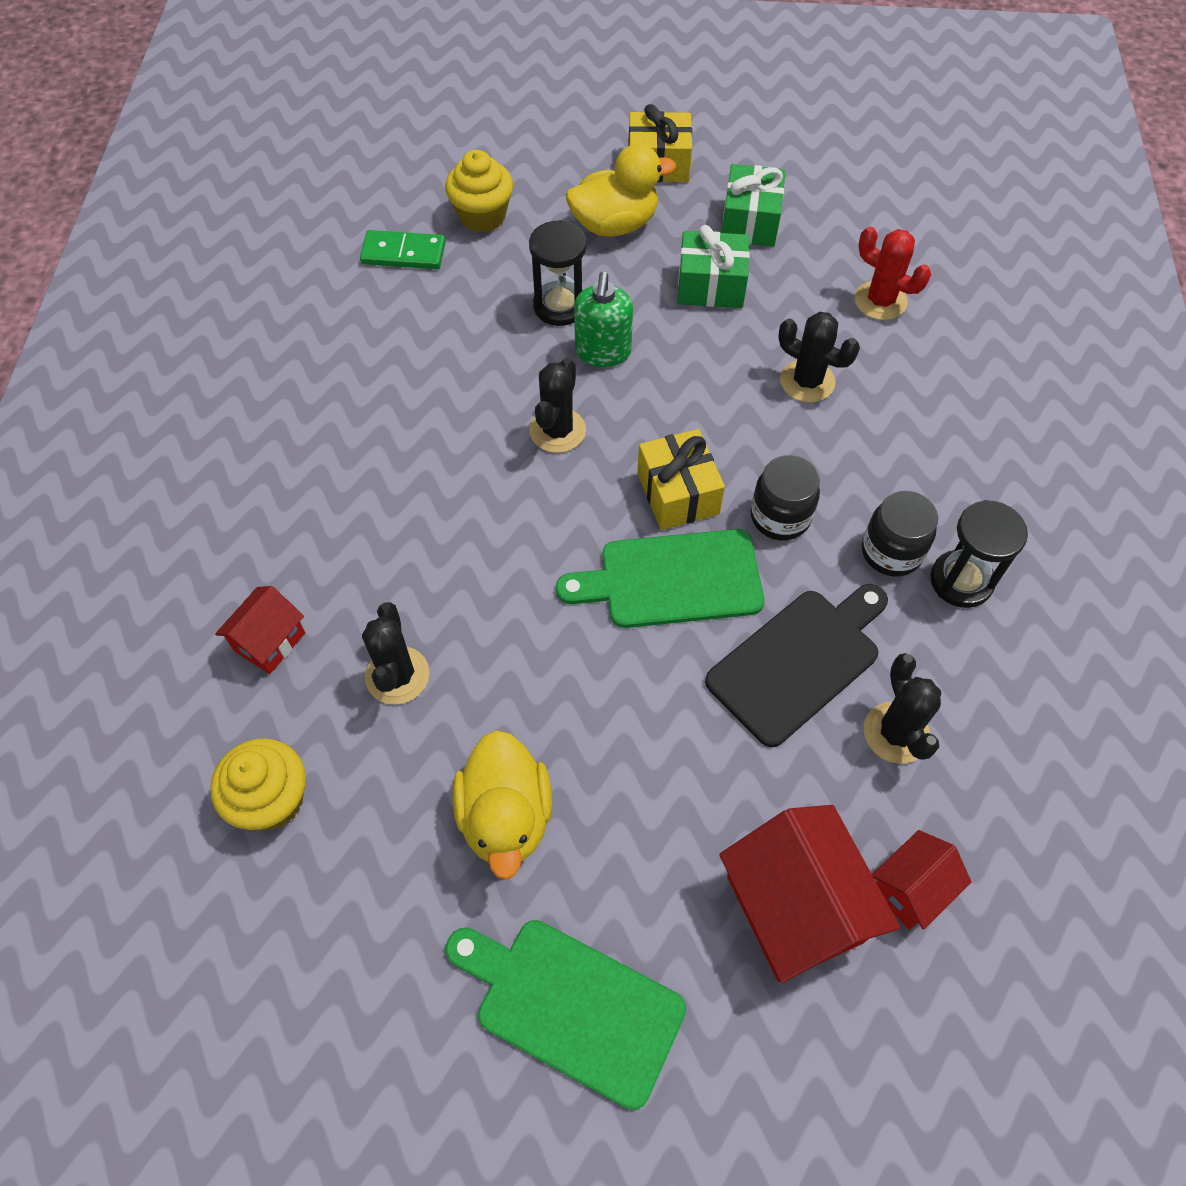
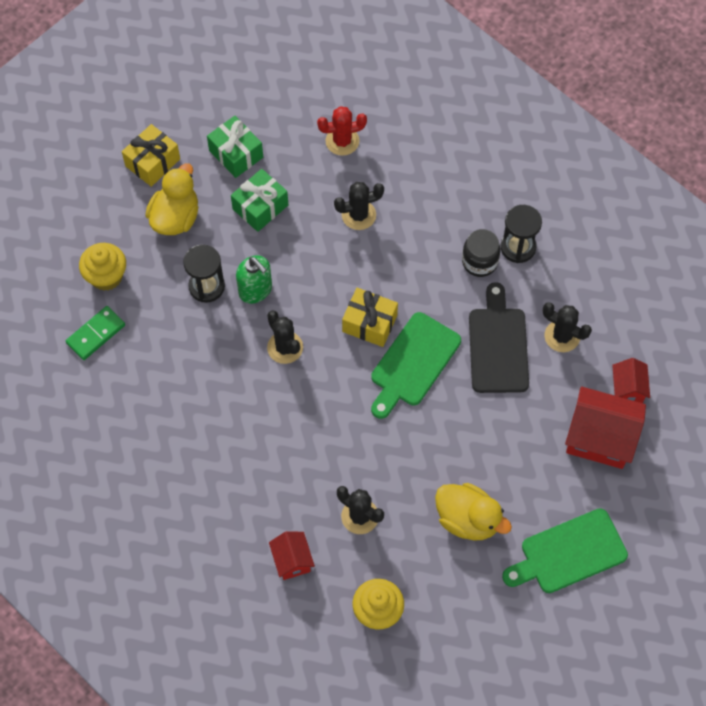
camera: 50 degrees left, 5 degrees up
(780, 517) = (421, 291): black jar -> none

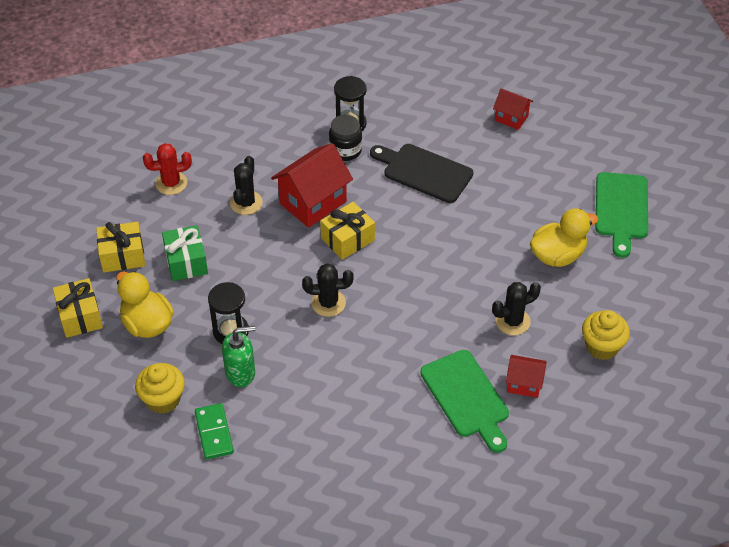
camera: 60 degrees left, 15 degrees down
(236, 154) = (122, 256): green gift -> yellow gift
(255, 290) = (260, 299): green soap dispenser -> green soap dispenser (240, 373)
(342, 141) = (171, 183): red cactus -> red cactus turned 60 degrees clockwise
(413, 363) = (402, 228): green cutting board -> green cutting board (466, 397)
(562, 336) = (443, 133): black cactus -> none
(599, 438) = (540, 151): red house -> red house (313, 202)

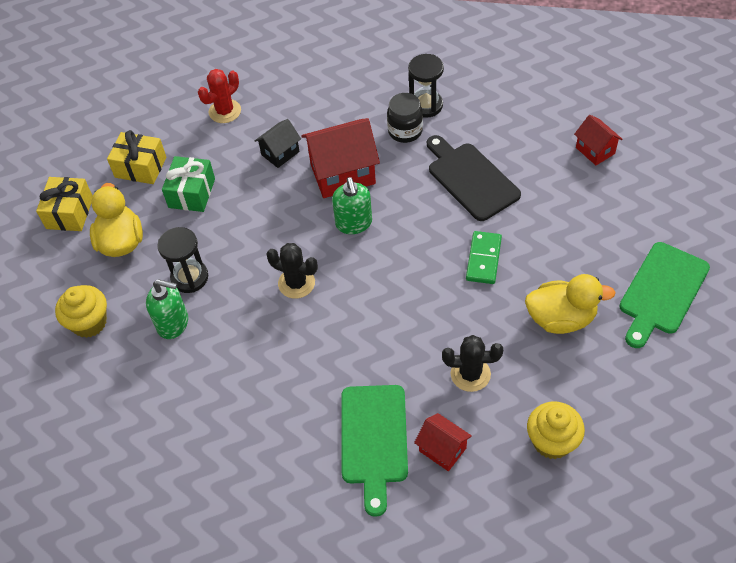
camera: 30 degrees right, 5 degrees up
(171, 183) = (225, 111): red cactus -> red cactus turned 60 degrees counterclockwise
(214, 433) = (113, 375): green domino -> green domino (483, 259)
(246, 203) = (280, 153): black cactus -> black house
(347, 239) = (354, 223): yellow gift -> green soap dispenser

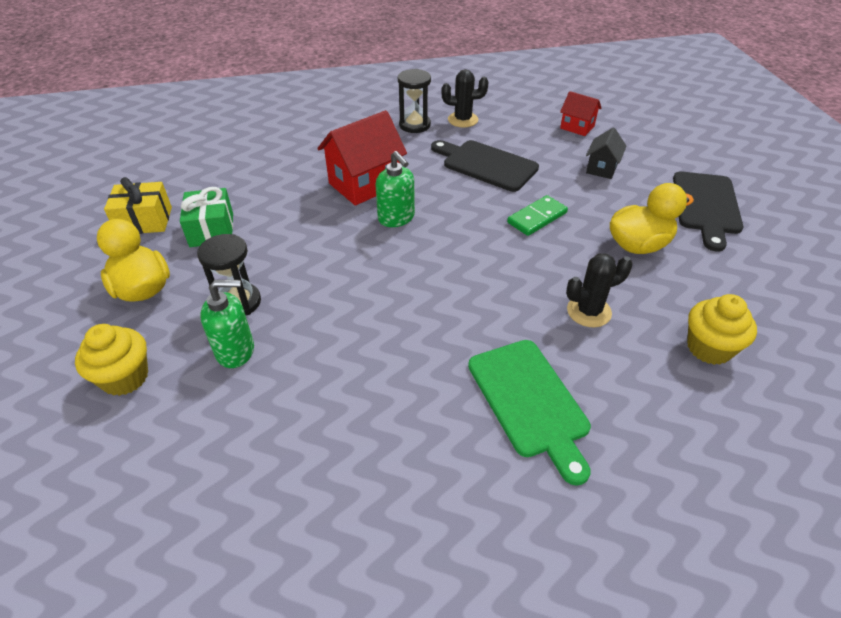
camera: 25 degrees left, 10 degrees down
(69, 213) = (69, 276): yellow gift -> none
(225, 111) = (222, 162): red cactus -> none
(280, 153) = (294, 181): black house -> black house (601, 168)
(296, 283) = (363, 279): black cactus -> black cactus (463, 120)
(405, 131) = (406, 144): black jar -> none
(442, 449) = (608, 389): red house -> none
(483, 259) = (537, 218): green domino -> green domino turned 60 degrees clockwise
(662, 292) = (706, 206): green cutting board -> black cutting board

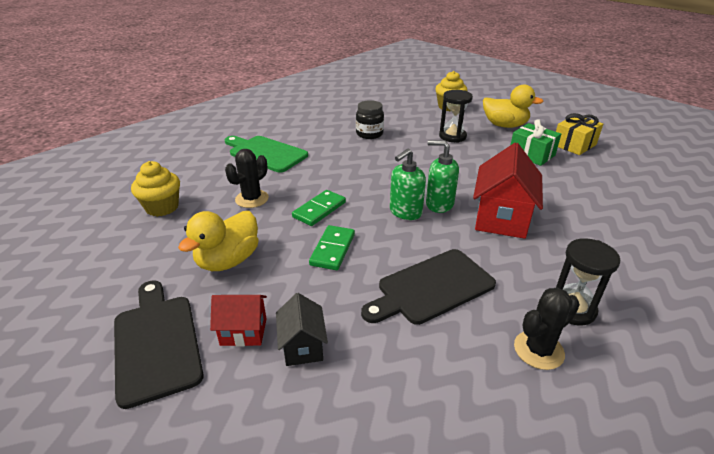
camera: 145 degrees right, 10 degrees down
(236, 351) = (422, 124): green soap dispenser -> green soap dispenser (405, 212)
(336, 369) = (369, 134): none -> black jar
(486, 165) = (431, 287): black cutting board -> black cutting board turned 150 degrees clockwise
(520, 262) = (319, 210): none -> green domino
(577, 127) = (383, 426): red house -> red house (243, 332)

